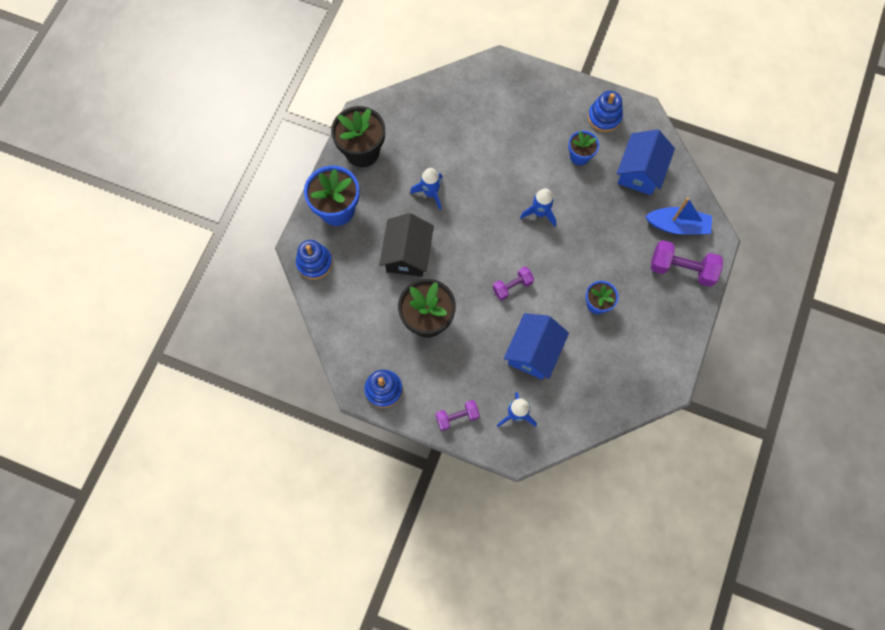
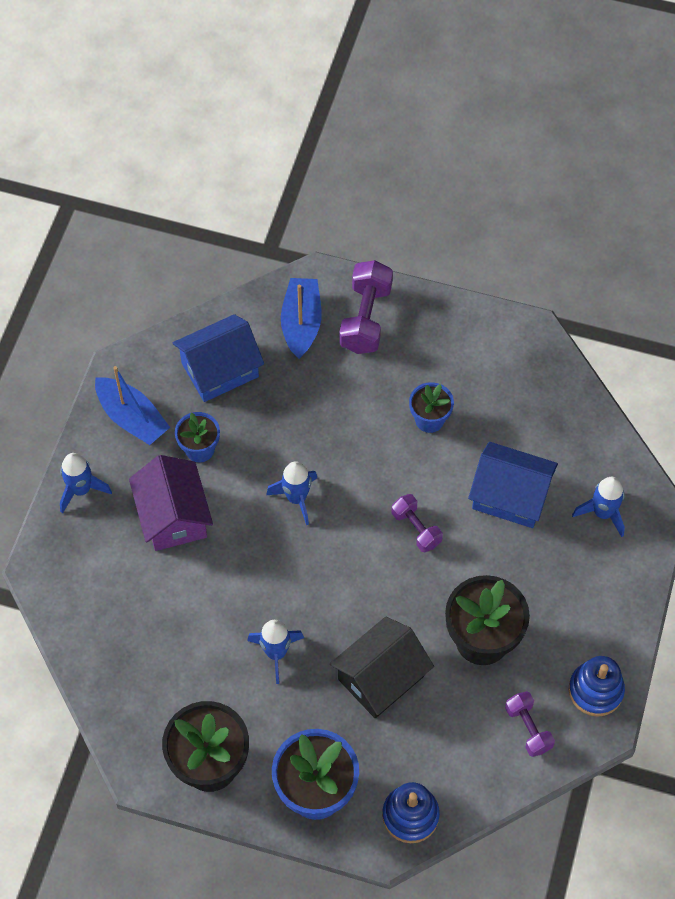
camera: 95 degrees left, 10 degrees down
(407, 254) = (381, 677): black house -> black house turned 45 degrees counterclockwise
(457, 417) = (618, 588): purple dumbbell -> purple dumbbell (528, 728)
(531, 139) = (173, 516): none -> purple house
(553, 87) = (81, 490): none -> blue rocket
(604, 117) = (132, 418): blue stacking toy -> blue boat
(640, 172) = (220, 370): blue house -> blue house turned 45 degrees counterclockwise

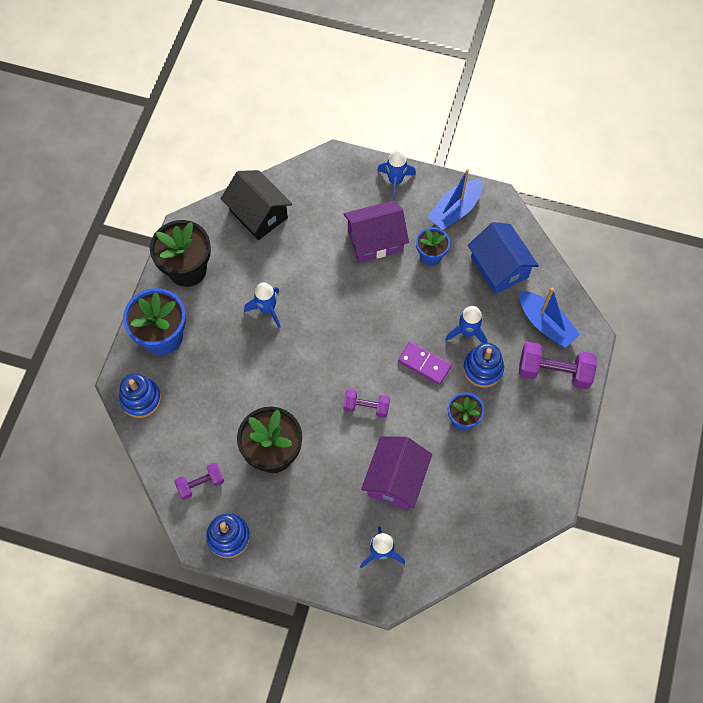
camera: 90 degrees right, 5 degrees up
(296, 498) = (391, 322): blue rocket -> blue rocket (467, 332)
(301, 323) = (545, 324): blue boat -> blue boat turned 45 degrees clockwise
(356, 460) = (424, 364): none -> purple domino
(362, 395) = (483, 369): none -> blue stacking toy
(381, 677) = (245, 380): black house -> black house (258, 214)
(416, 529) = (366, 407): purple dumbbell -> purple dumbbell turned 45 degrees clockwise
(510, 496) = (395, 479): blue house -> purple house

